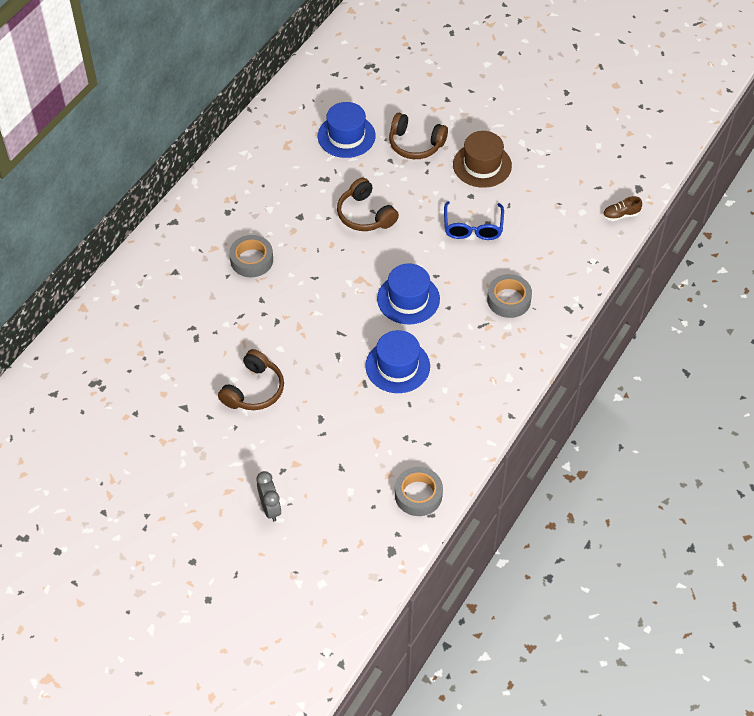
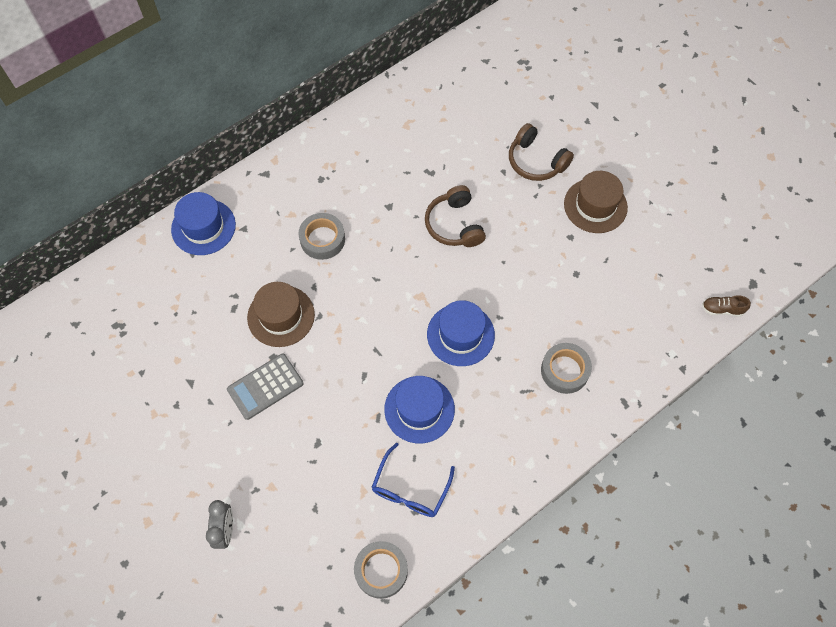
camera: 20 degrees right, 10 degrees up
(242, 331) = (281, 316): none -> brown hat
(254, 390) = (265, 386): brown headphones -> grey calculator
(346, 136) = (470, 131): blue hat -> blue hat (203, 227)
(473, 228) = (558, 274): blue glasses -> blue glasses (410, 489)

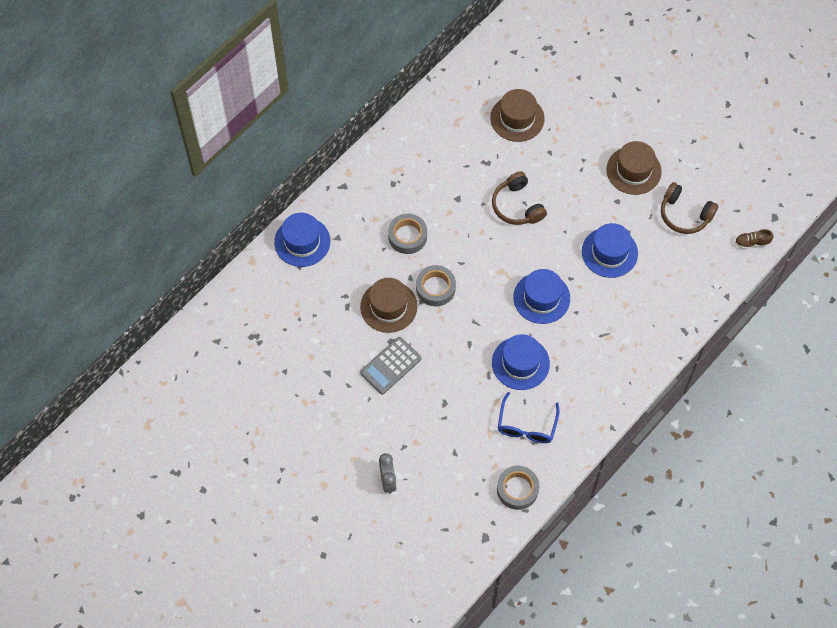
camera: 10 degrees left, 0 degrees up
(474, 130) = (517, 118): none -> brown hat
(536, 161) = (576, 139): brown headphones -> brown headphones (684, 214)
(551, 294) = (609, 252): none -> blue hat
(564, 370) = (632, 313): grey tape -> grey tape (435, 288)

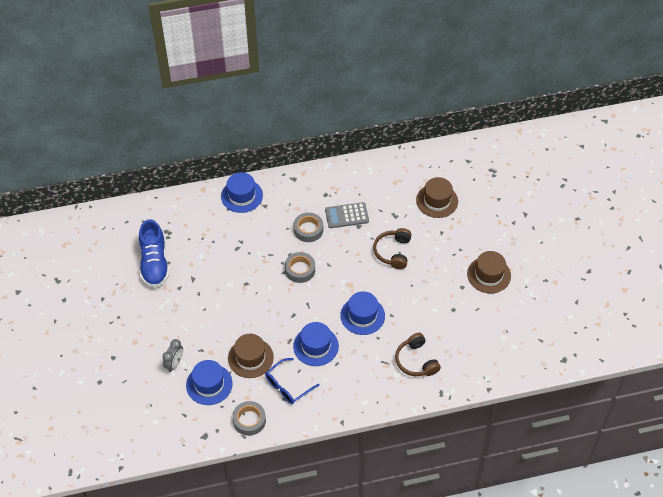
camera: 35 degrees right, 10 degrees down
(270, 382) = (154, 263): none -> blue shoe
(388, 306) = (262, 263): brown hat -> brown hat (250, 358)
(390, 366) = (233, 298): grey calculator -> grey calculator (346, 215)
(609, 252) = (430, 315): blue hat -> blue hat (209, 384)
(684, 214) = (501, 321): brown headphones -> brown headphones (416, 361)
(752, 243) = (534, 366): brown shoe -> none

